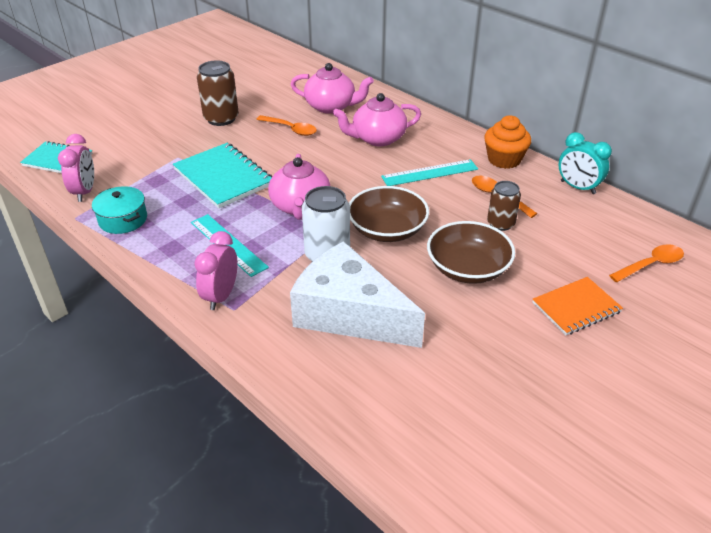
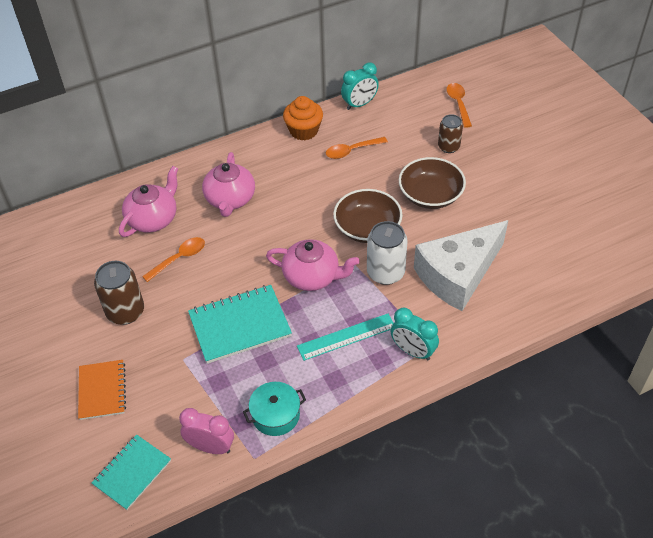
camera: 70 degrees left, 10 degrees up
(221, 296) = (413, 351): pink clock -> turquoise clock
(429, 173) = (301, 180): turquoise ruler -> none
(500, 223) = (386, 161): brown can -> brown can (448, 147)
(576, 308) = (488, 154): orange notebook -> orange notebook (102, 390)

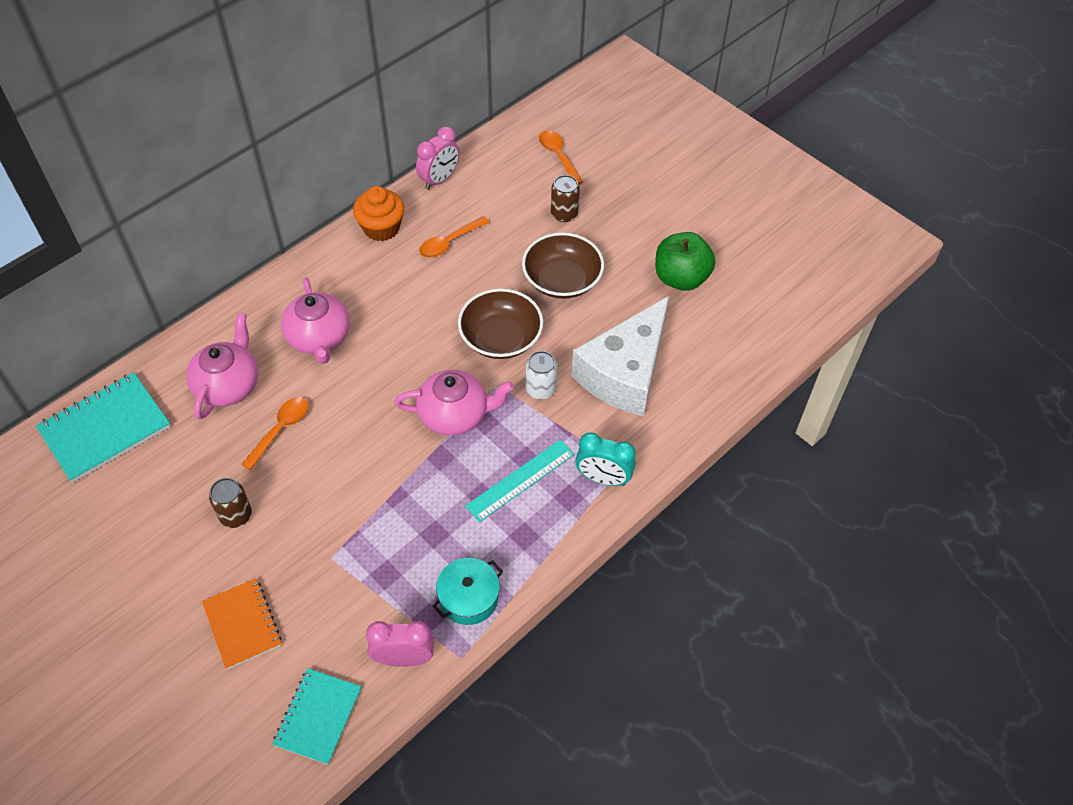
camera: 20 degrees left, 5 degrees up
(125, 312) = (236, 515): brown can -> brown can, size x0.66
(240, 325) = (387, 497): turquoise notebook -> turquoise notebook (105, 428)
(359, 104) = (439, 179): turquoise clock -> pink clock
(385, 272) = (540, 389): white can -> white can, size x0.66
(528, 213) = (681, 278): none -> green apple

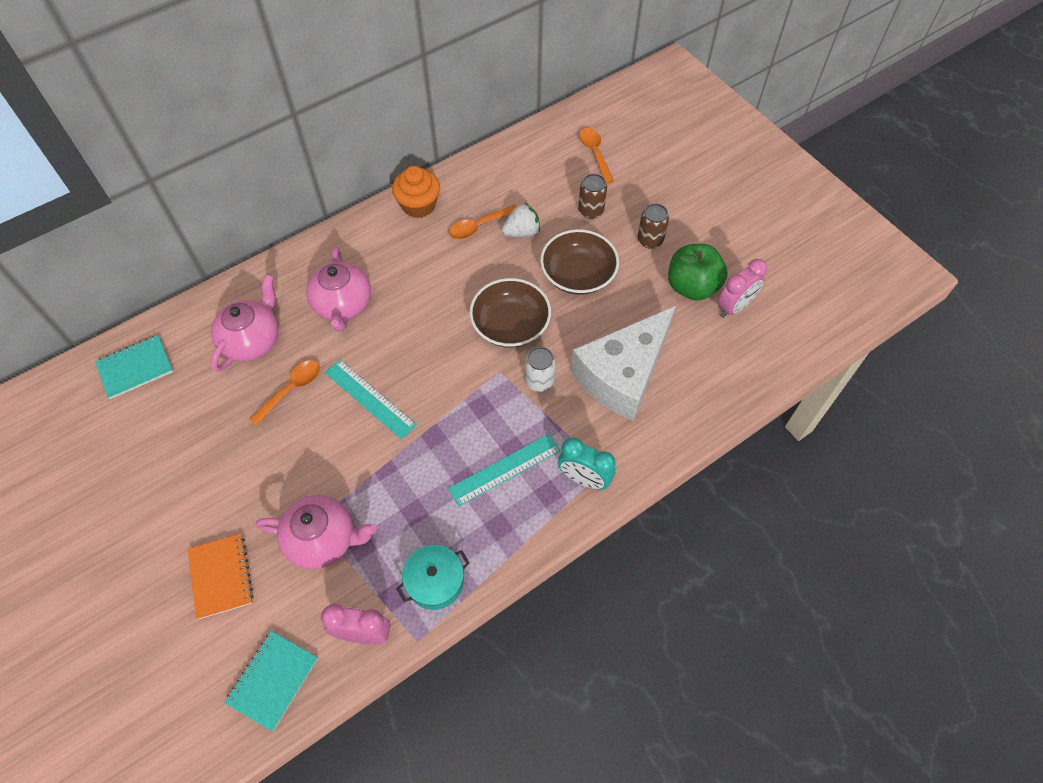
camera: 10 degrees right, 5 degrees up
(105, 428) = (135, 368): turquoise notebook -> turquoise notebook, size x0.66
(236, 515) = (235, 468): brown can -> brown can (650, 240)
(366, 428) = (370, 398): none -> turquoise ruler
(439, 179) = (480, 164): pink clock -> pink clock (734, 307)
(455, 414) = (454, 395): pink teapot -> pink teapot (323, 539)
(496, 243) = (522, 232): none -> white strawberry

